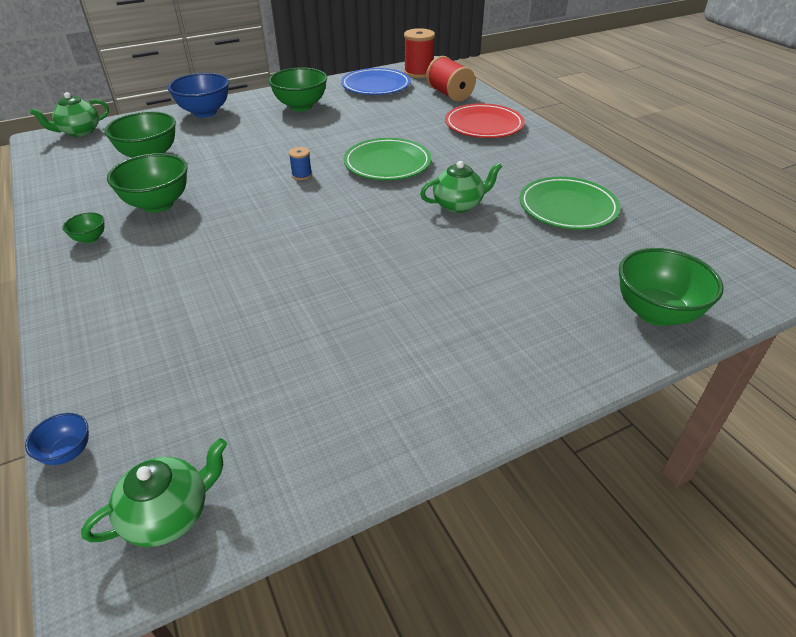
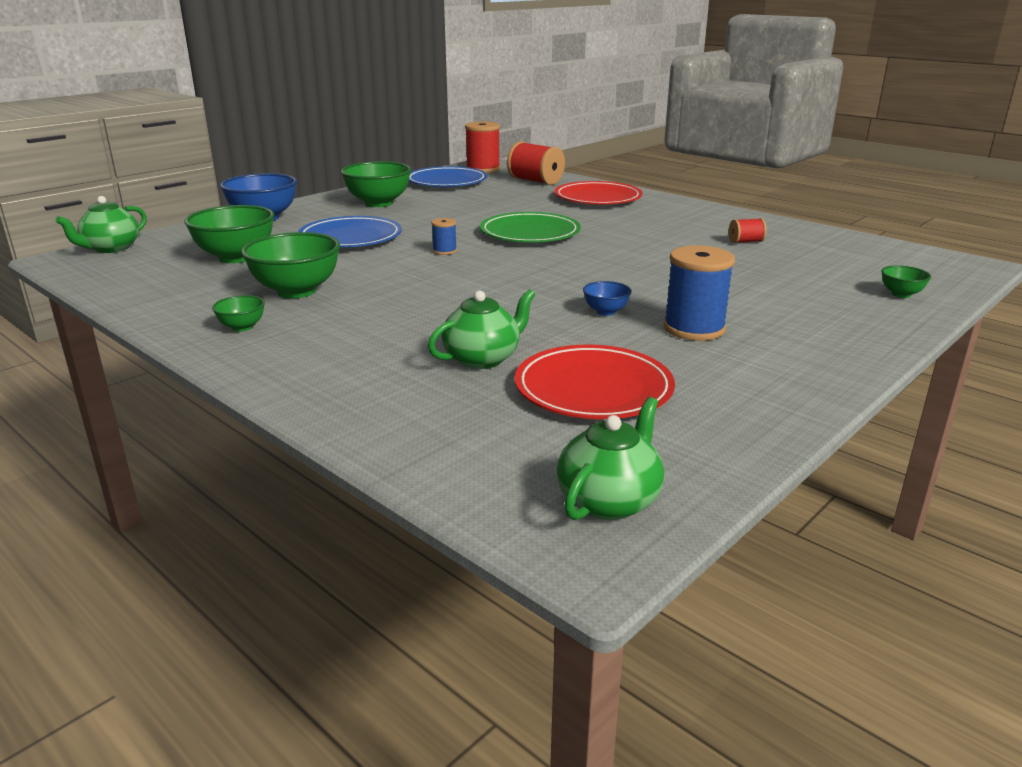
camera: 20 degrees left, 15 degrees down
(68, 452) = (432, 483): blue bowl -> blue bowl (605, 312)
(246, 146) = (350, 238): none -> blue plate
(271, 374) = (593, 389): none -> red plate
(418, 318) = (694, 329): none -> blue spool
(459, 205) = (639, 252): green teapot -> green teapot (483, 358)
(567, 207) = (745, 242): green plate -> red spool
(656, 313) = (901, 294): green bowl -> green bowl, size x0.48

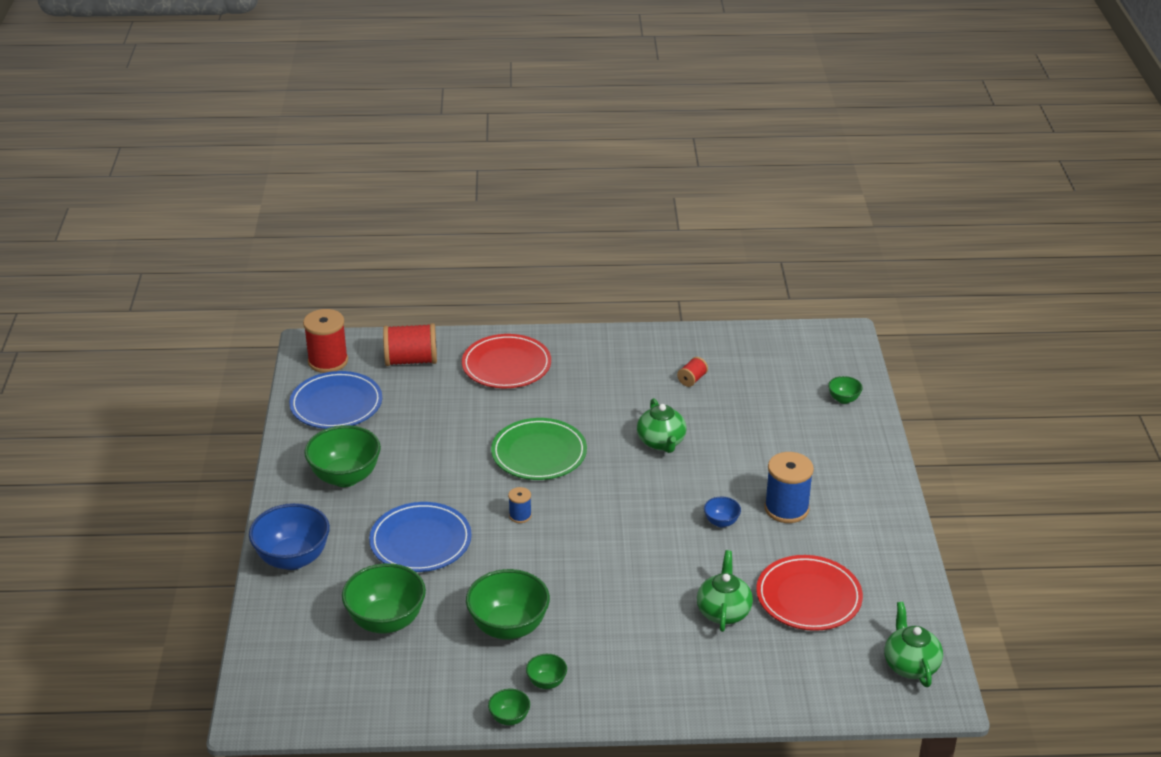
camera: 45 degrees left, 10 degrees up
(111, 248) = (259, 677): green teapot -> green teapot (661, 442)
(168, 331) = (509, 718): none -> green bowl

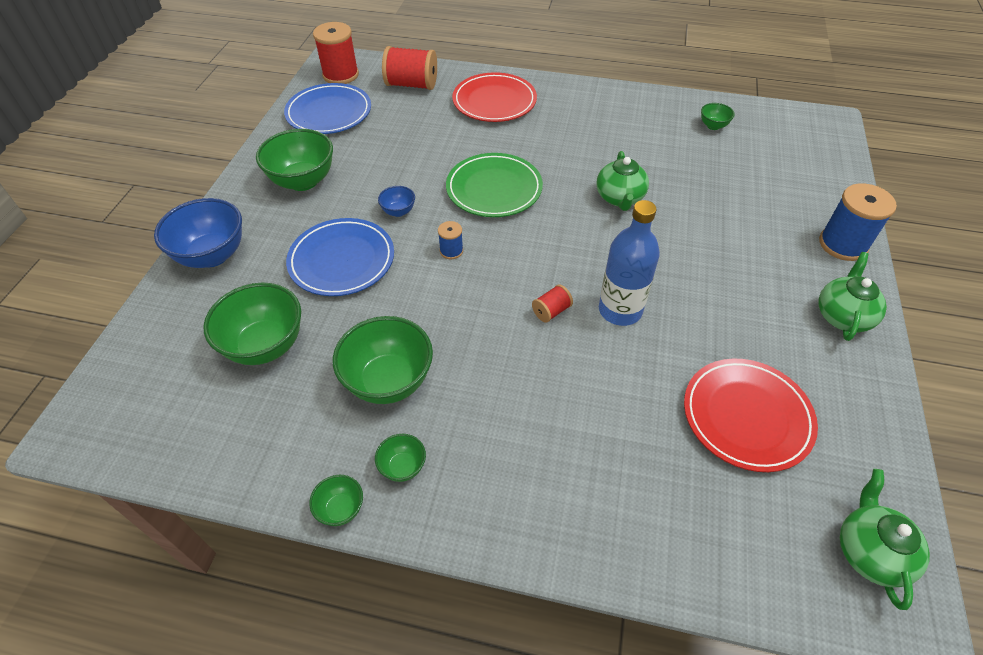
camera: 15 degrees right, 15 degrees up
(687, 538) = (620, 310): none -> blue bottle
(692, 379) = (667, 140): red spool -> red spool (551, 311)
(721, 522) = (662, 298): blue bowl -> blue bowl (398, 211)
(723, 611) = (639, 414): green teapot -> green teapot (842, 316)
(786, 508) = (739, 296): blue spool -> blue spool (843, 244)
(843, 399) = (821, 184): green bowl -> green bowl (713, 126)

